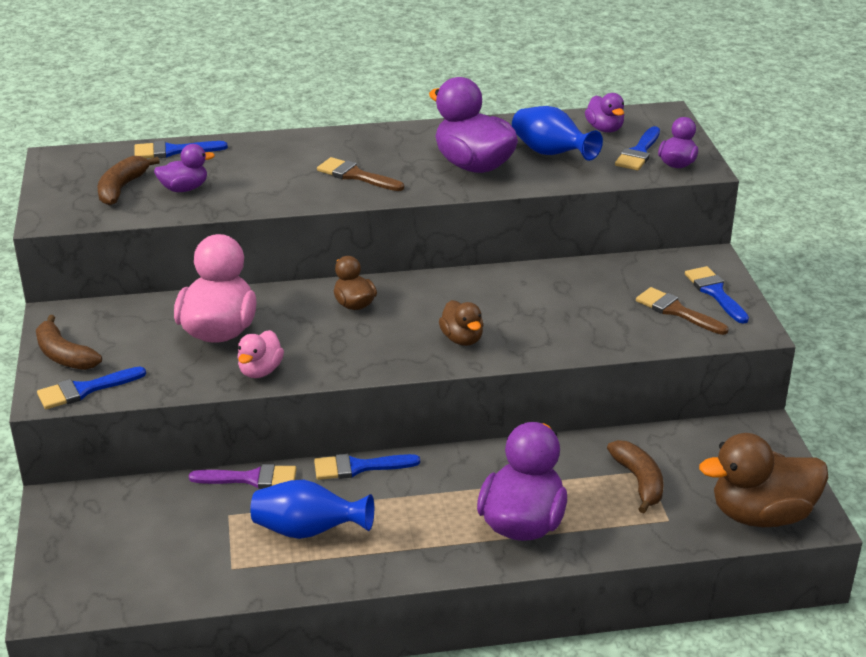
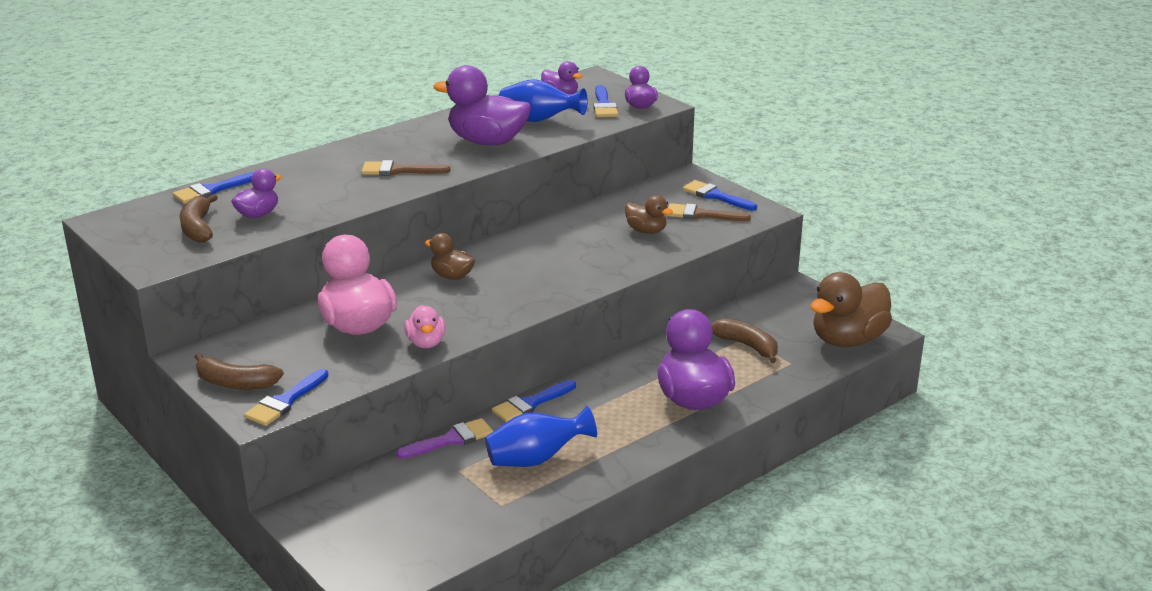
camera: 30 degrees left, 5 degrees down
(462, 339) = (564, 275): brown duck -> brown duck (646, 231)

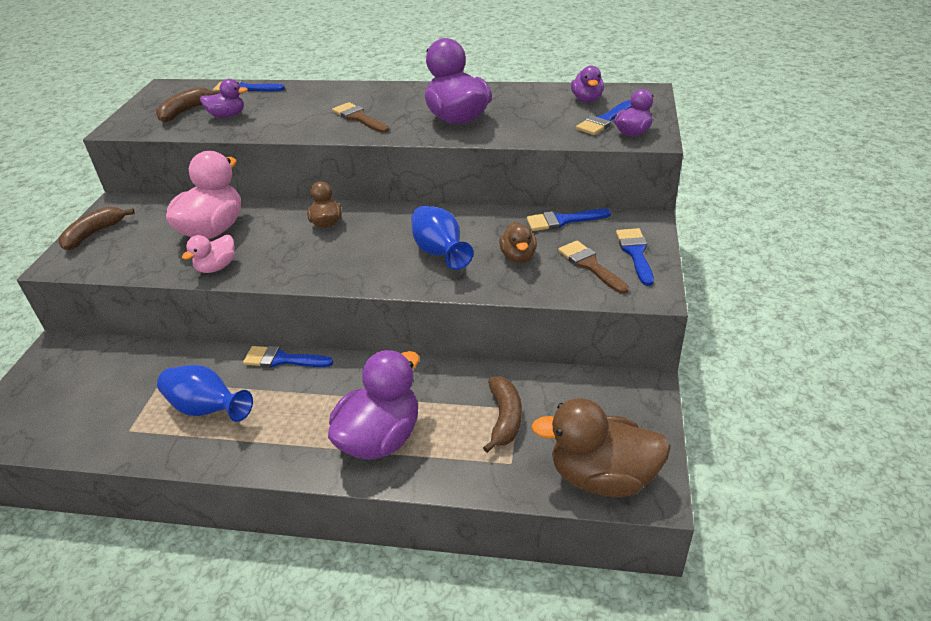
camera: 50 degrees right, 10 degrees up
(235, 383) = (94, 234): brown banana -> brown banana turned 60 degrees clockwise
(285, 401) = (84, 263): blue brush -> blue brush (562, 220)
(451, 440) = (198, 354): purple brush -> none
(539, 120) = (527, 115): blue vase -> blue vase (440, 253)

